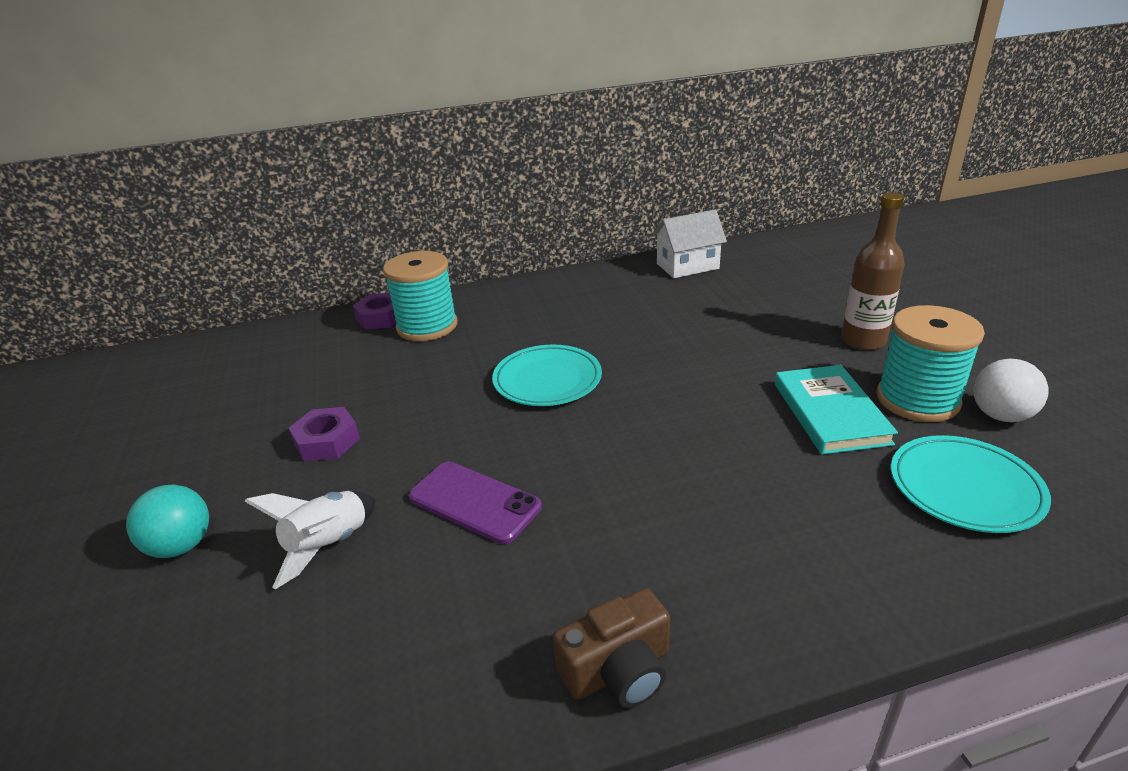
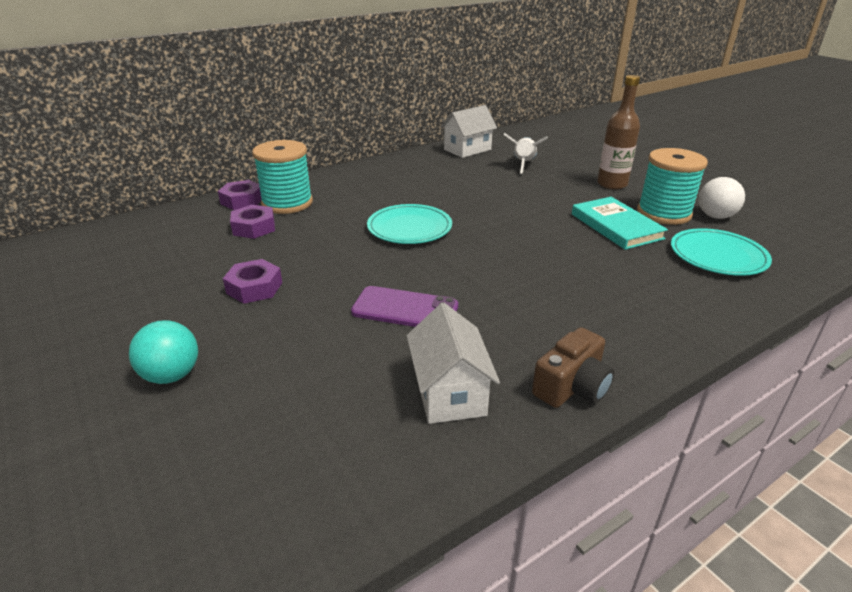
camera: 20 degrees left, 0 degrees up
(329, 545) = (306, 354): white rocket -> white rocket (524, 164)
(373, 357) = (254, 227): none -> purple nut
(457, 641) = (449, 392): none -> white house

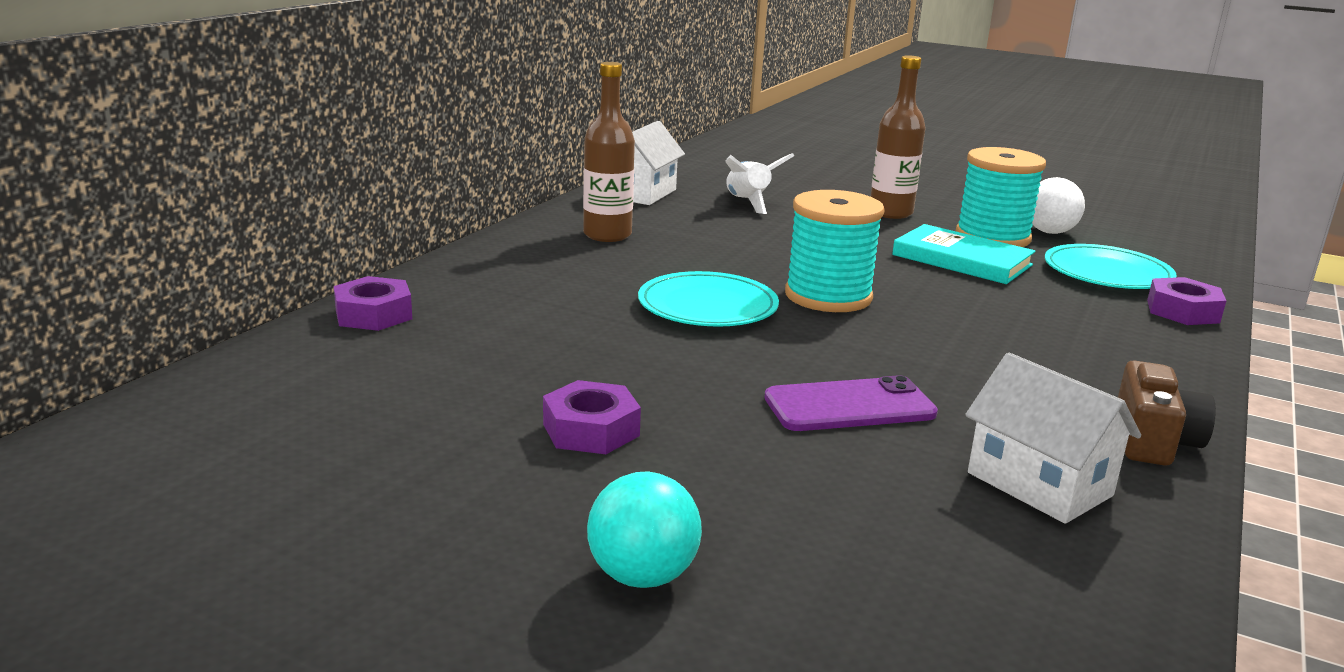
camera: 30 degrees left, 10 degrees down
(254, 227) = (458, 349): purple nut -> purple nut (1182, 311)
(287, 203) = (462, 305): turquoise spool -> turquoise spool (828, 296)
(413, 173) = (607, 235): none -> brown bottle

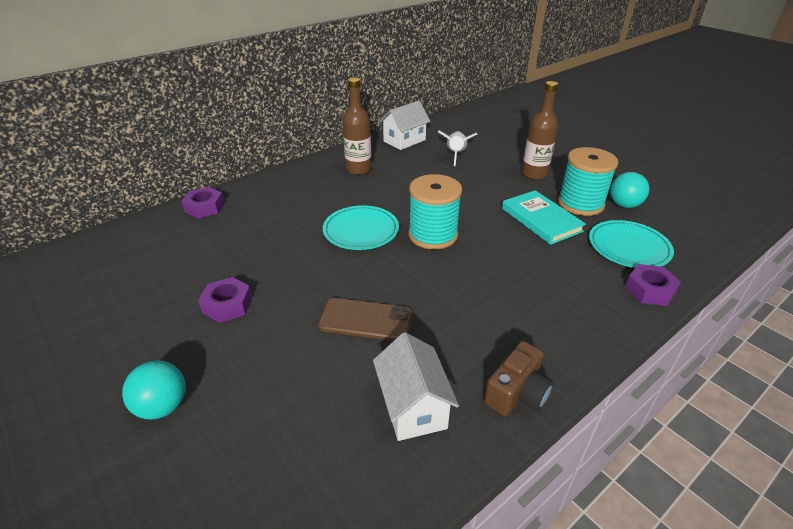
camera: 25 degrees right, 15 degrees up
(849, 406) = (365, 320): purple phone -> brown phone
(1049, 232) = (624, 205): white ball -> turquoise ball

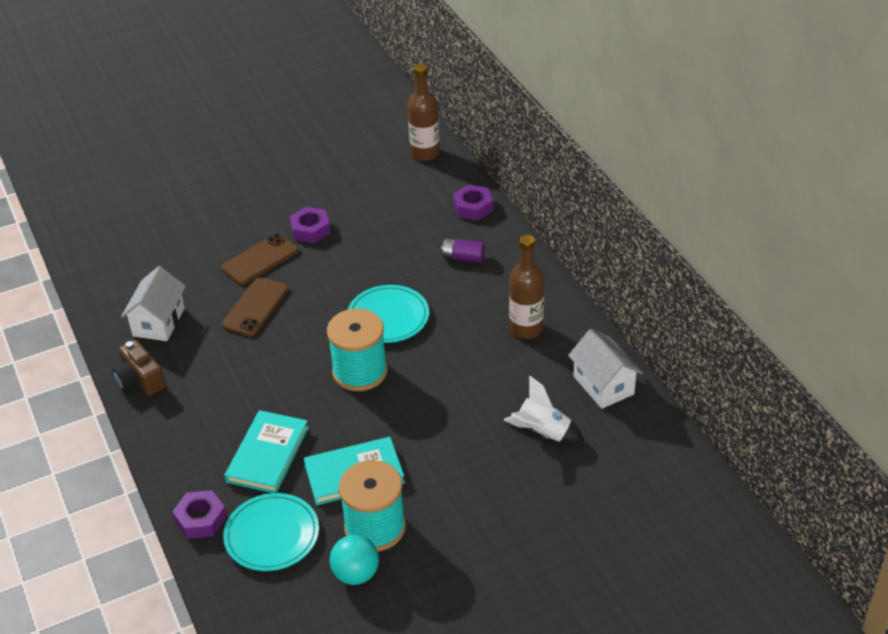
camera: 105 degrees right, 5 degrees up
(163, 406) = (221, 206): turquoise ball -> none
(276, 204) = (463, 257): none -> purple battery
(282, 336) = (260, 260): none -> brown phone
(413, 407) = (158, 322): white house -> white house turned 75 degrees counterclockwise
(534, 174) = (465, 505): brown bottle -> brown bottle (425, 153)
(554, 267) = (268, 454): none -> turquoise book

